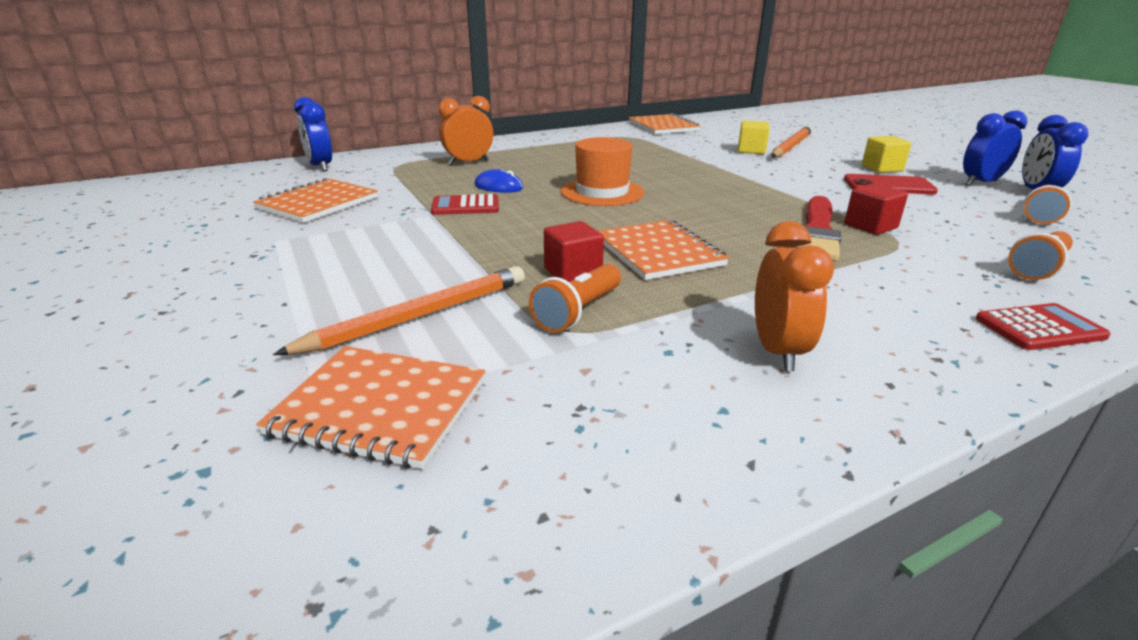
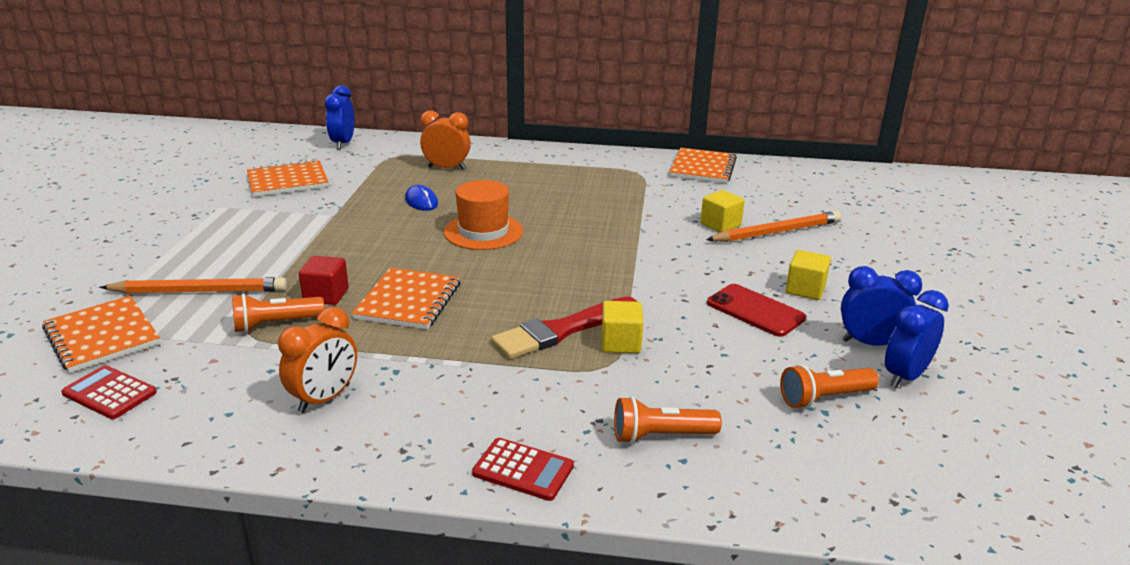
camera: 35 degrees right, 0 degrees up
(465, 206) = (367, 214): red calculator -> red calculator (110, 393)
(870, 226) = (621, 343): red cube -> yellow cube

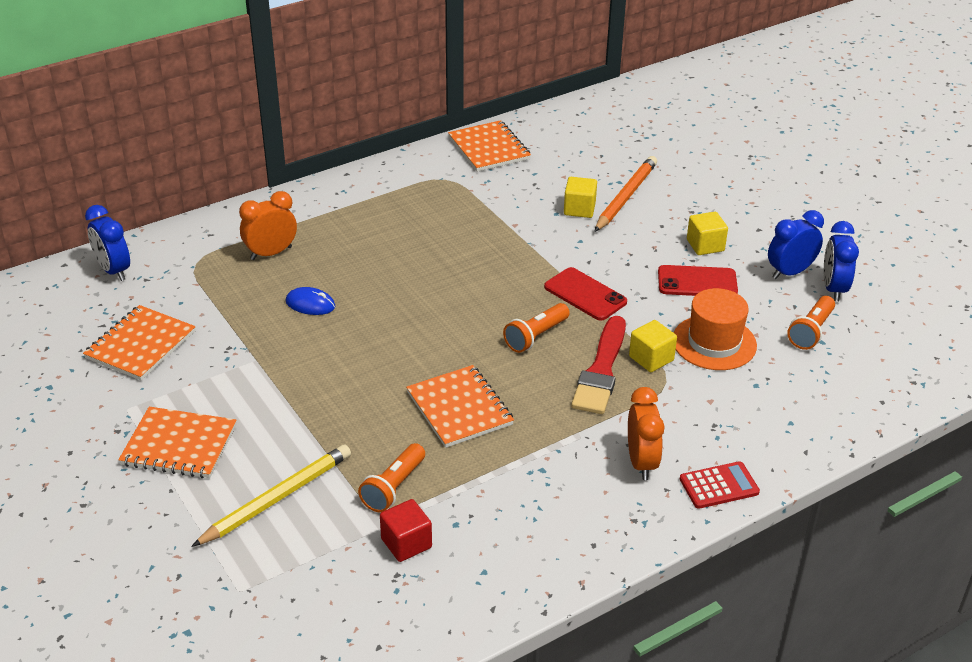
camera: 40 degrees left, 10 degrees up
(102, 336) = (273, 582): orange notebook -> orange notebook (179, 445)
(110, 393) = (371, 616): red calculator -> none
(200, 291) = (278, 498): orange pencil -> yellow pencil
(324, 398) = (529, 519): orange clock -> orange clock (641, 462)
(326, 295) = (388, 440): red cube -> red cube (406, 543)
(483, 232) = (413, 310): orange hat -> orange hat (714, 343)
(634, 277) = (585, 294): none -> red phone
(661, 436) = (760, 414): orange flashlight -> orange flashlight (536, 336)

